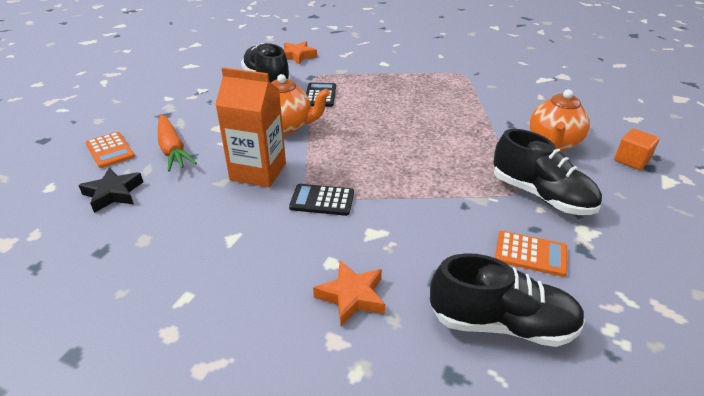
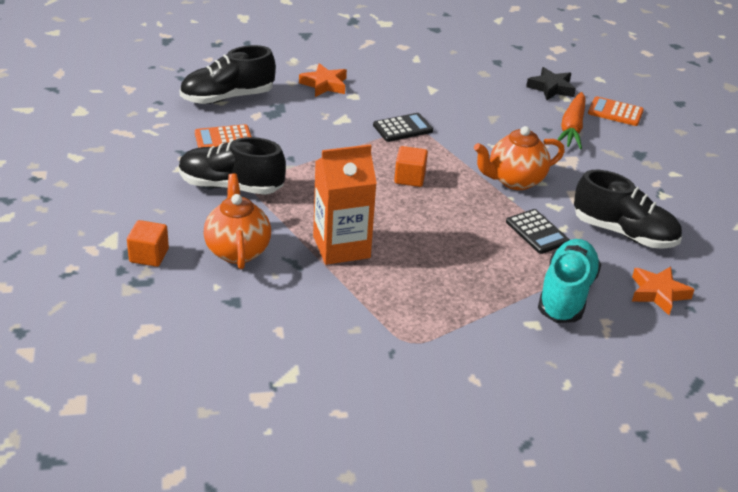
camera: 145 degrees right, 0 degrees up
(172, 149) = (572, 128): orange carrot -> orange carrot turned 105 degrees counterclockwise
(258, 172) = (478, 133): orange carton -> orange carton (341, 247)
(348, 67) = (566, 295): none -> turquoise shoe
(368, 153) = (409, 178): none -> orange cube

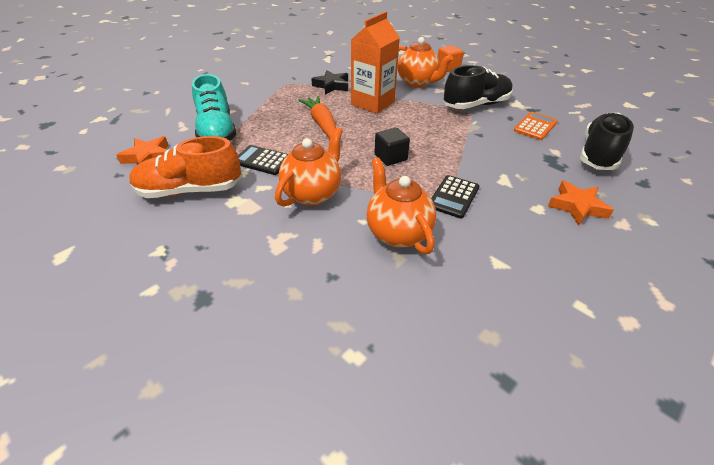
camera: 145 degrees right, 5 degrees up
(409, 178) = (390, 157): orange cube -> black cube
(477, 128) = (397, 233): none -> orange teapot
(551, 88) = (386, 366): black star -> black star (332, 86)
(572, 128) = (305, 295): orange carrot -> orange carrot (322, 124)
(615, 112) = (266, 370): orange calculator -> none
(624, 233) = (190, 190): black shoe -> orange shoe

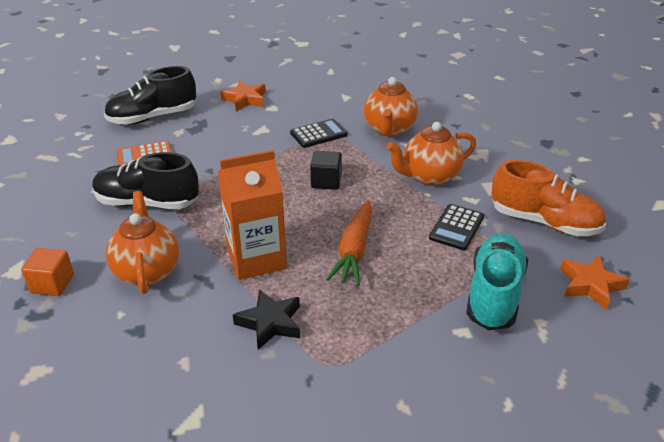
camera: 145 degrees left, 5 degrees down
(262, 160) = (456, 227): black calculator -> black calculator turned 60 degrees clockwise

